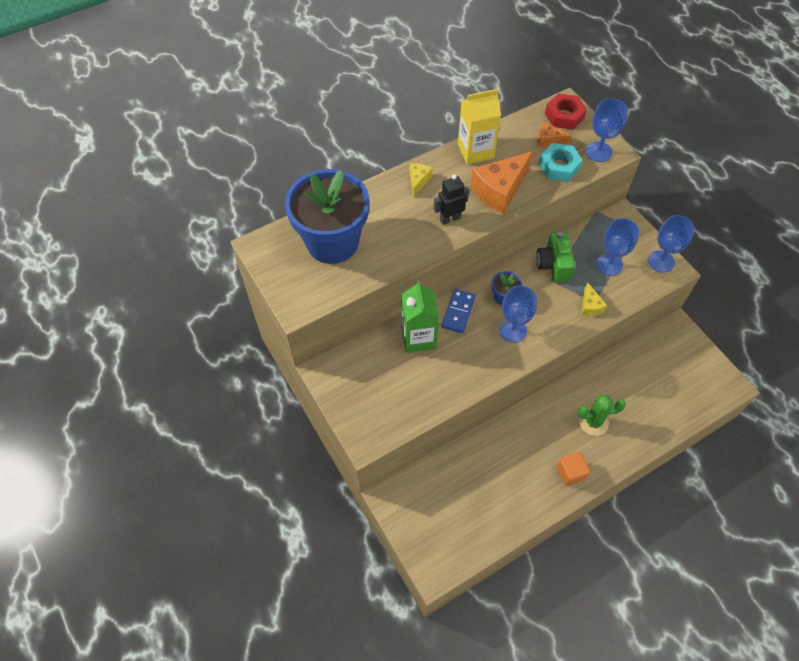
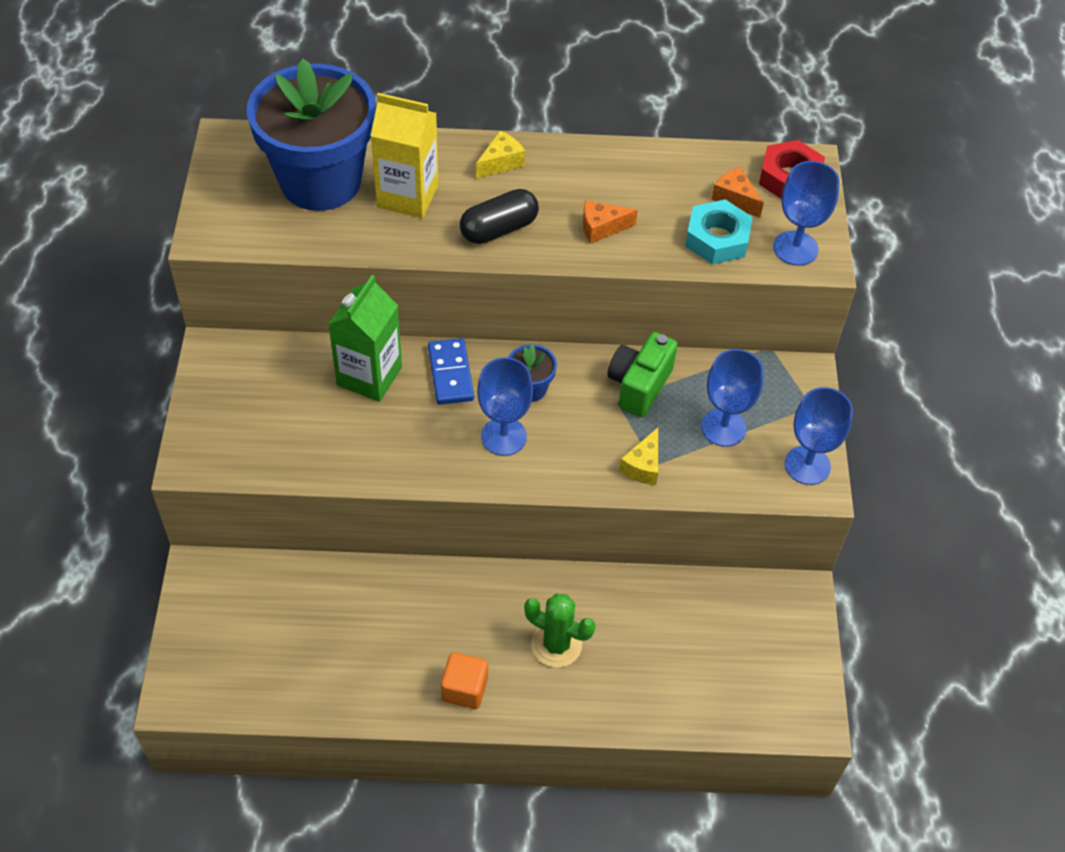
camera: 30 degrees right, 5 degrees down
(450, 219) = (499, 229): black robot -> black capsule
(458, 312) = (450, 374): blue domino -> blue domino turned 60 degrees counterclockwise
(475, 151) = (615, 162): yellow carton -> yellow carton (407, 196)
(499, 190) = (601, 228): orange cheese -> orange cheese, size x0.50

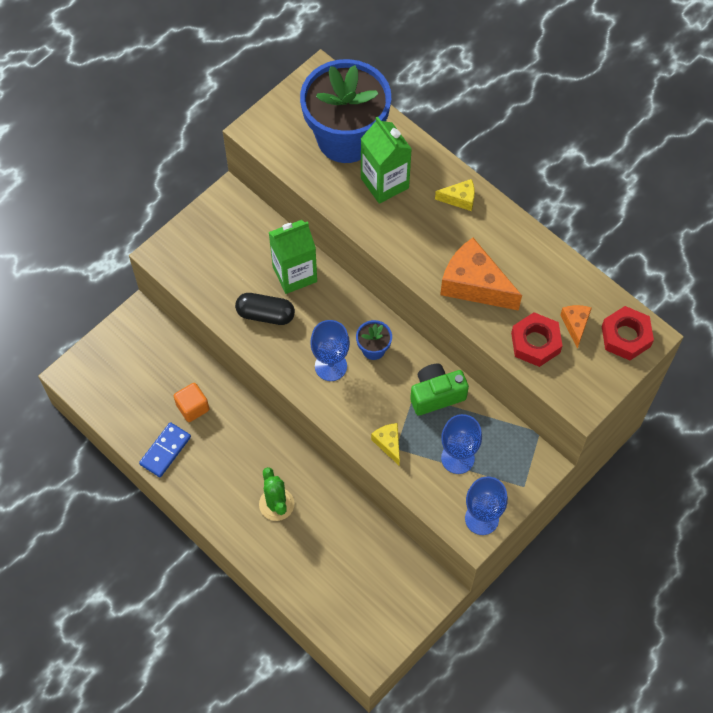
camera: 45 degrees right, 10 degrees up
(407, 196) = (384, 183): yellow carton -> green carton
(450, 374) = (339, 306): blue domino -> blue domino (165, 450)
(464, 689) = (208, 488): orange cube -> orange cube (192, 407)
(499, 229) = (414, 242): black capsule -> black capsule (265, 314)
(601, 228) = (474, 285): orange cheese -> orange cheese, size x1.99
(643, 466) = (388, 444): yellow cheese -> yellow cheese turned 90 degrees clockwise
(717, 239) = (535, 343): turquoise nut -> red nut
(795, 248) = (576, 384): blue goblet -> none

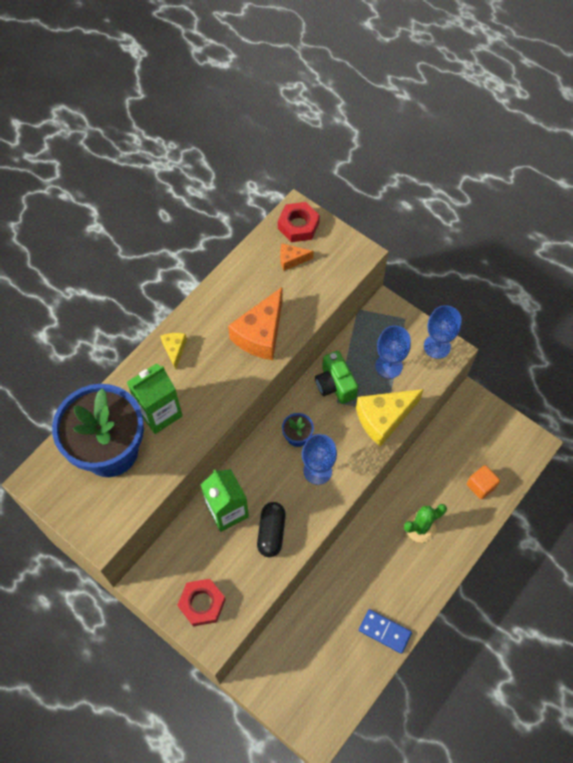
camera: 95 degrees left, 0 degrees up
(192, 407) = (339, 612): orange cube -> orange cube (481, 486)
(388, 444) = (384, 418): yellow cheese -> yellow cheese, size x1.99
(535, 343) = (311, 287): red nut -> red nut (202, 603)

